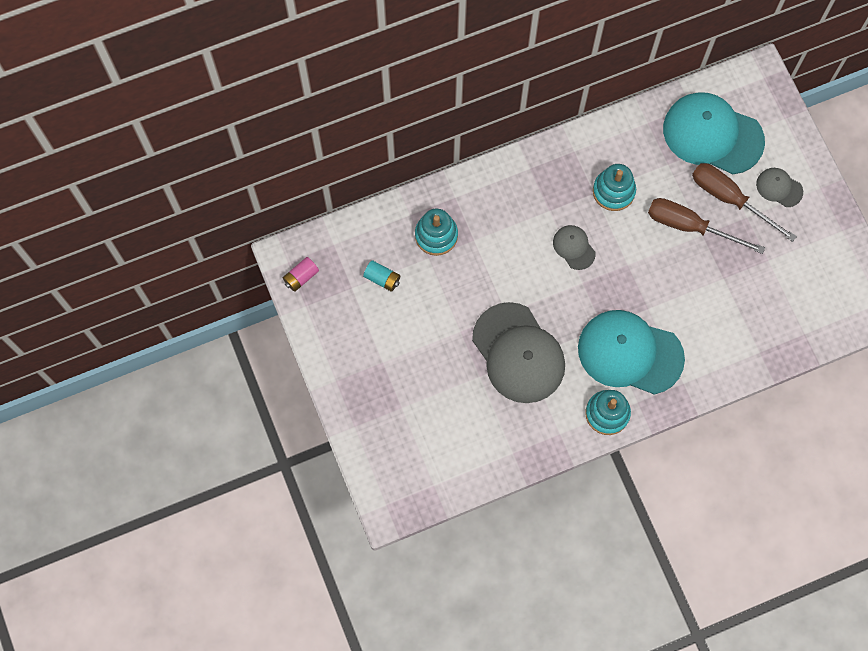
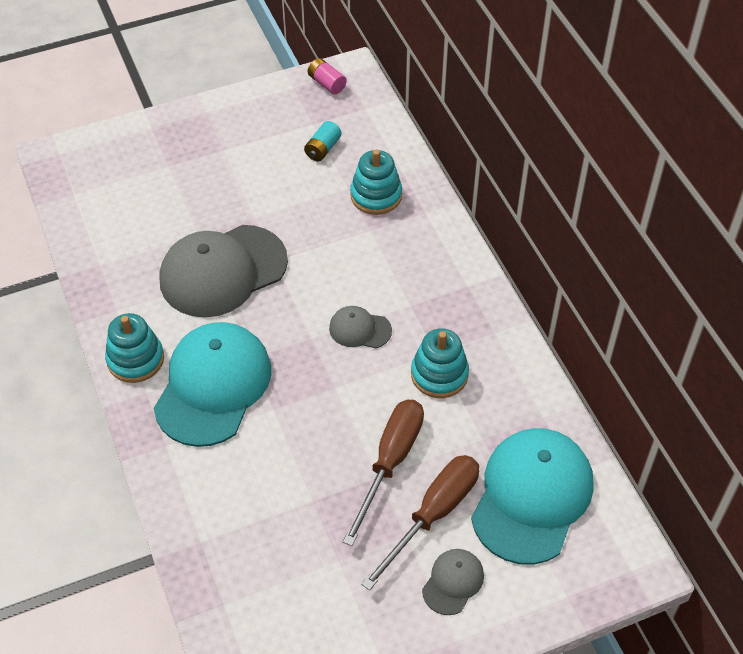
camera: 90 degrees right, 20 degrees down
(574, 247) = (360, 329): grey cap -> grey cap turned 135 degrees counterclockwise

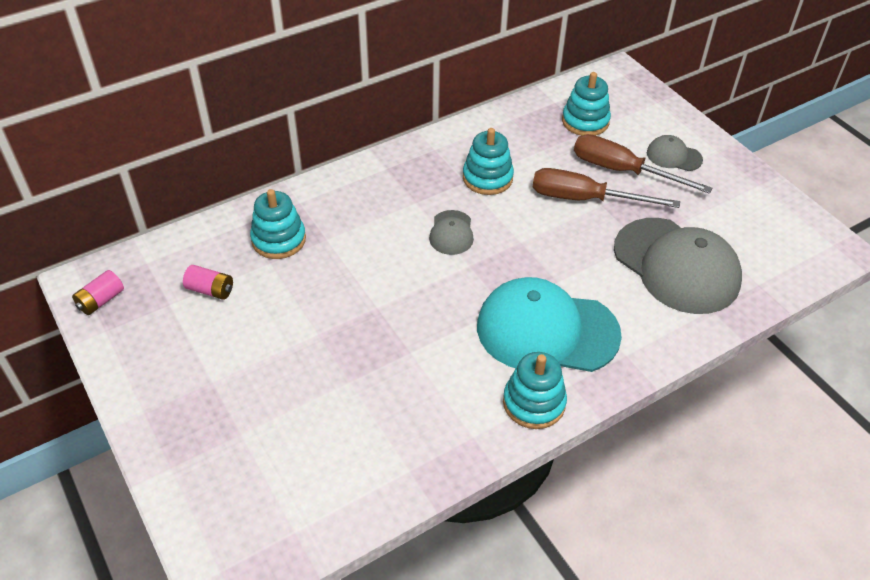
camera: 100 degrees left, 5 degrees down
(223, 271) = (399, 348): grey cap -> grey cap (676, 266)
(323, 149) = (210, 290): turquoise battery -> pink battery
(532, 497) = (585, 121): turquoise cap -> turquoise stacking toy

